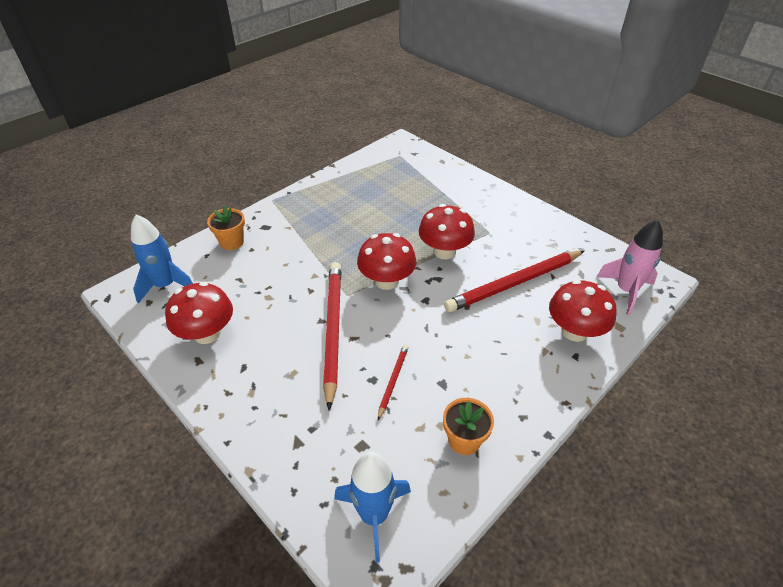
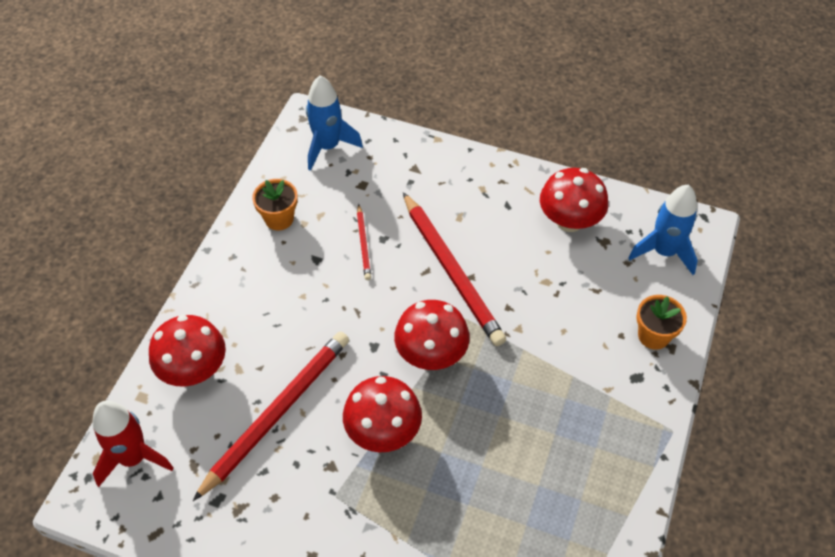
camera: 155 degrees right, 10 degrees up
(626, 291) = (133, 458): pink rocket -> red rocket

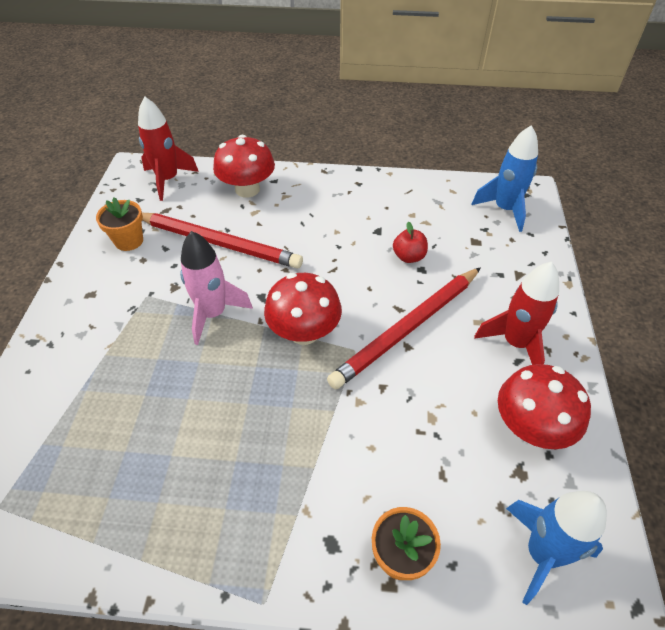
camera: 75 degrees right, 5 degrees down
(279, 218) = (409, 199): orange flower pot -> orange flower pot (129, 241)
(363, 244) = (409, 257): red pencil -> red apple
(383, 431) = (213, 314): red mushroom -> pink rocket
(489, 200) = (515, 343): none -> red rocket

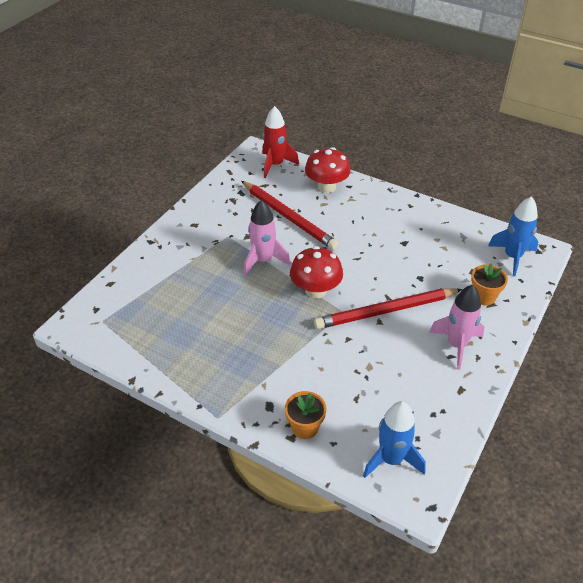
camera: 25 degrees right, 5 degrees down
(129, 241) = (231, 198): orange flower pot -> orange flower pot (484, 297)
(409, 257) = (416, 267): red apple -> none
(515, 343) = (456, 345): red rocket -> pink rocket
(531, 427) = (431, 395): red mushroom -> none

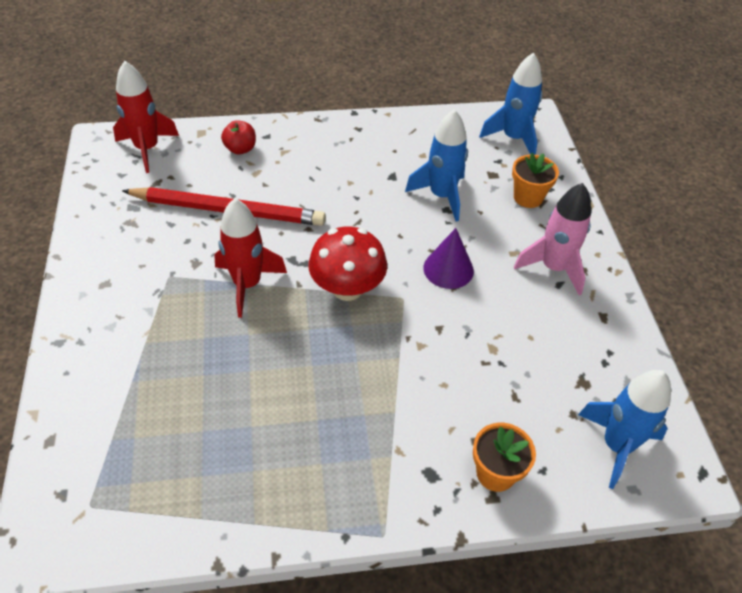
camera: 40 degrees left, 5 degrees up
(263, 260) = (247, 284): pink rocket -> red rocket
(326, 187) = (240, 149): red mushroom -> red apple
(386, 311) = (448, 269): red pencil -> purple cone
(424, 268) = (441, 196): none -> blue rocket

